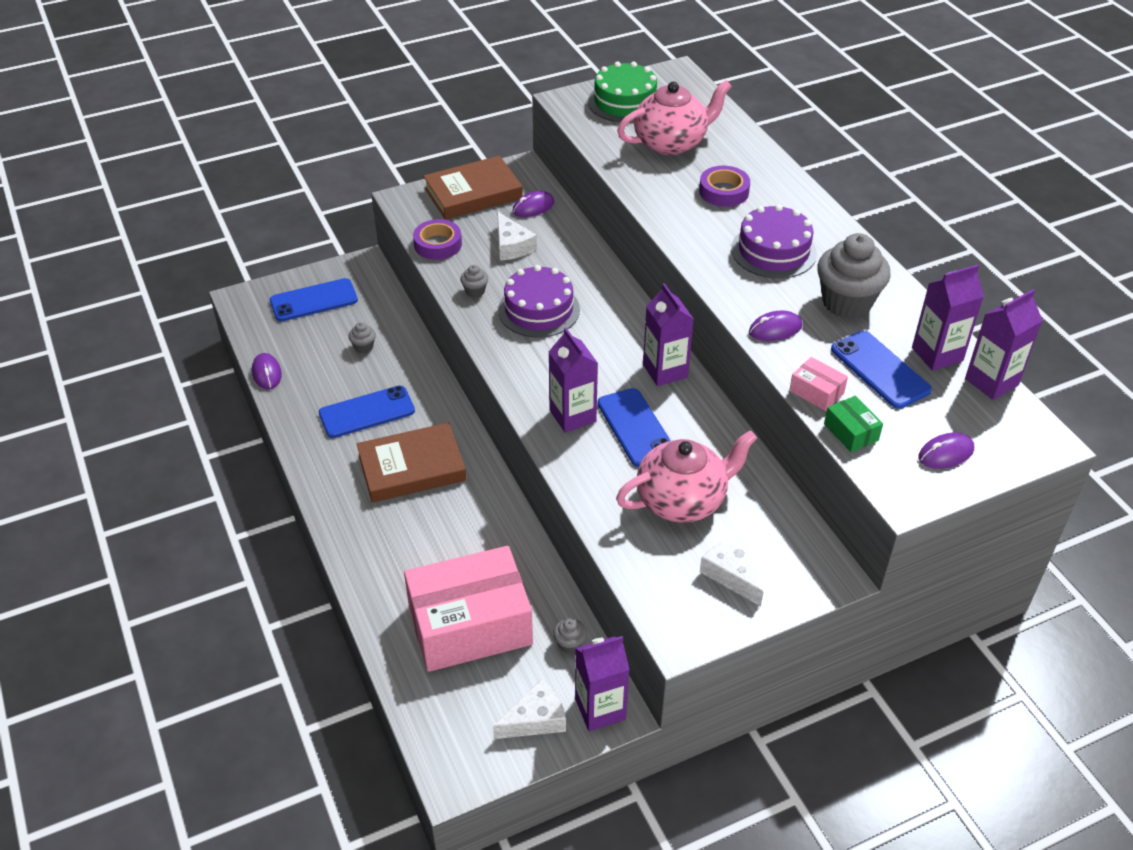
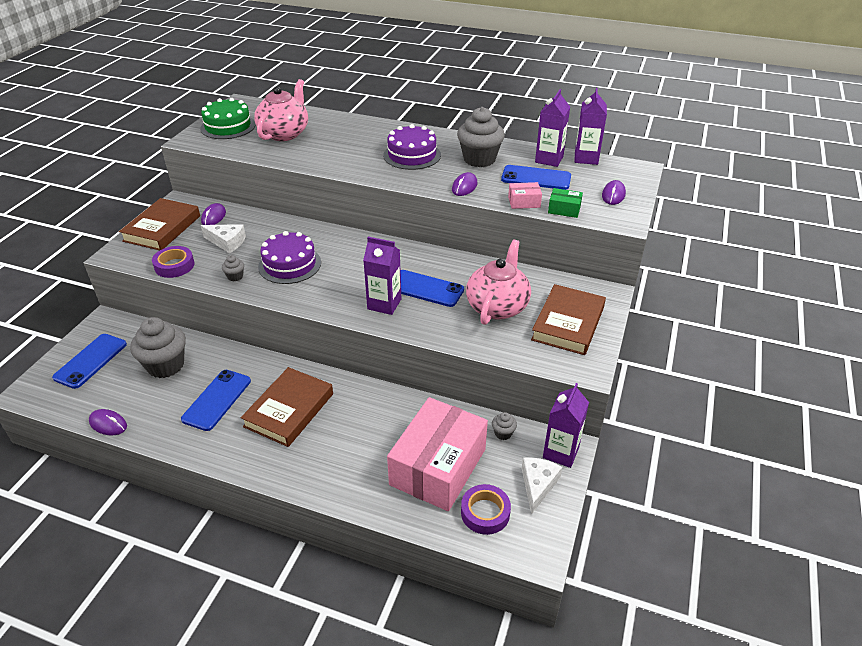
camera: 45 degrees left, 5 degrees down
(364, 347) = (166, 365): grey cupcake -> grey cupcake, size x2.30
(665, 371) = (403, 254): purple carton -> none
(723, 191) = (347, 142): purple tape -> purple tape (485, 512)
(732, 574) = (568, 323): white cheese -> brown book

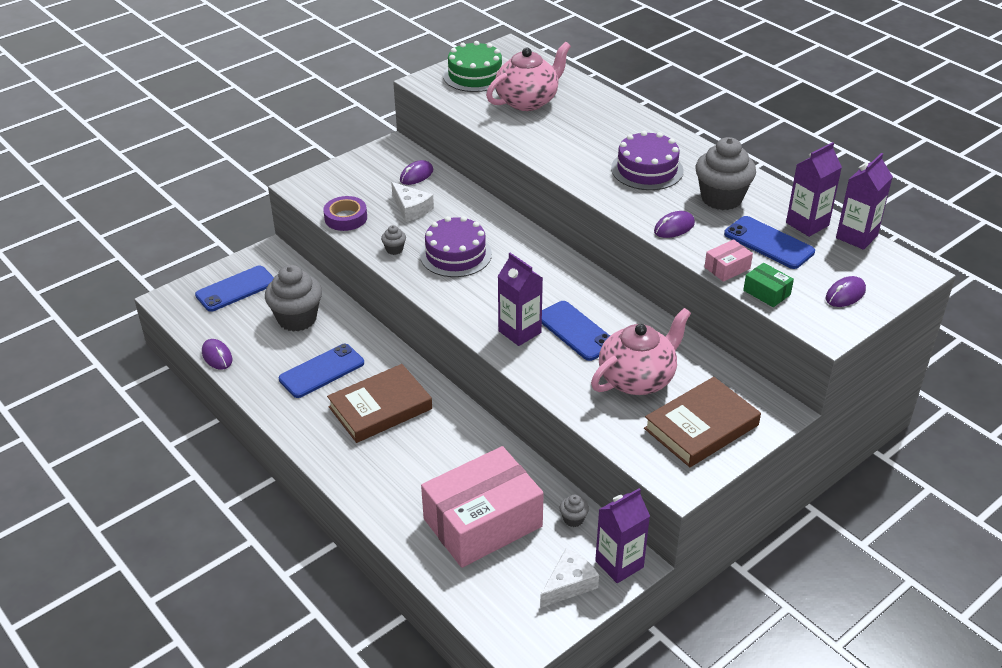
camera: 30 degrees right, 0 degrees up
(162, 228) = (359, 172): brown book -> none
(485, 512) = (496, 585): purple tape -> none
(524, 202) = (727, 268): pink box -> pink box turned 60 degrees counterclockwise

